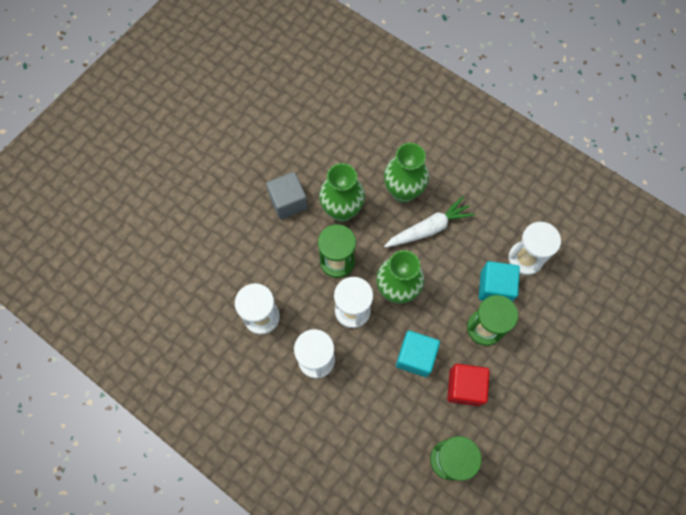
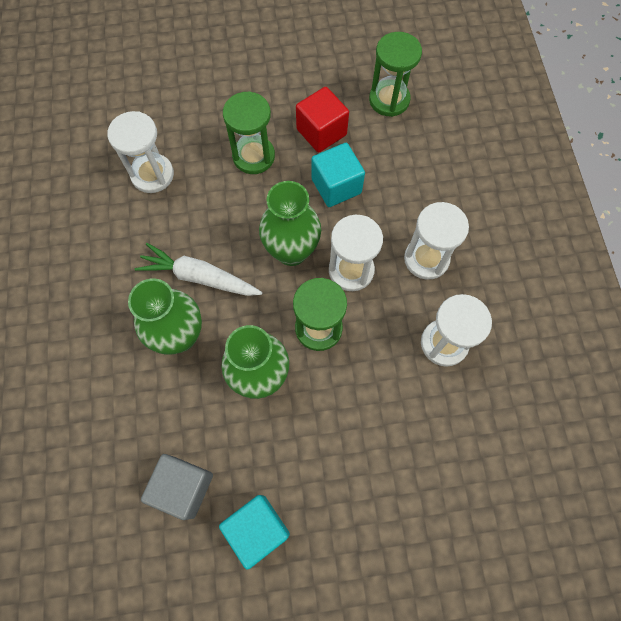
camera: 135 degrees left, 0 degrees up
(288, 202) = (305, 441): grey cube -> grey cube (183, 487)
(495, 287) = (206, 177): turquoise cube -> turquoise cube (257, 529)

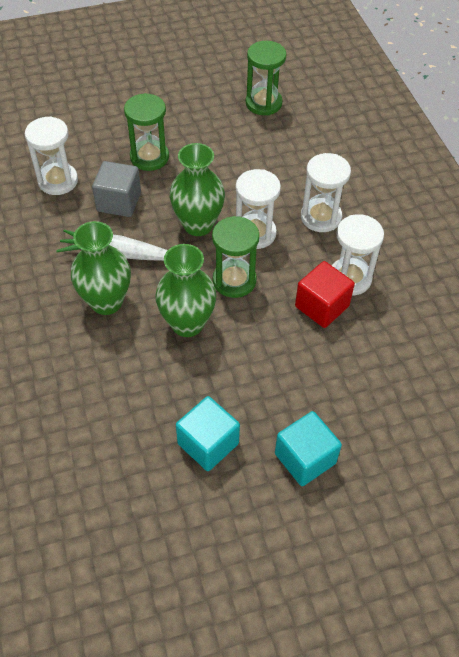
camera: 10 degrees left, 15 degrees down
(183, 487) = (132, 420): grey cube -> grey cube (119, 202)
(321, 132) = (208, 133): red cube -> red cube (322, 306)
(336, 186) = (229, 171): turquoise cube -> turquoise cube (305, 458)

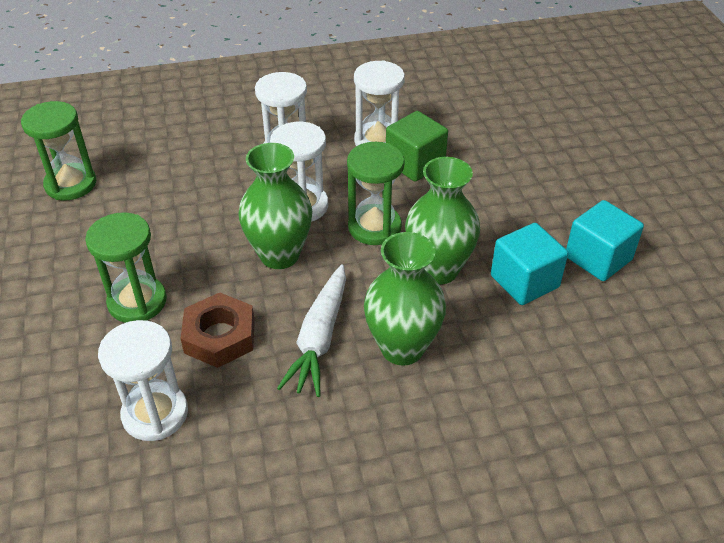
camera: 85 degrees left, 10 degrees down
(119, 202) = (220, 336): grey cube -> brown nut
(305, 458) = (601, 190): turquoise cube -> turquoise cube (524, 281)
(322, 306) = (415, 163): red cube -> green cube

